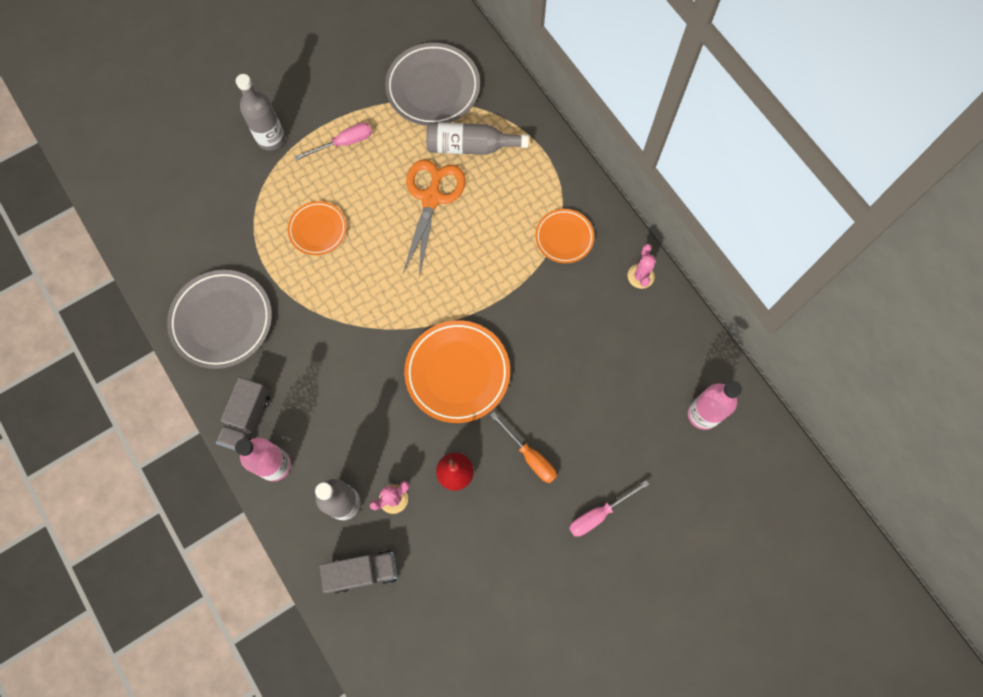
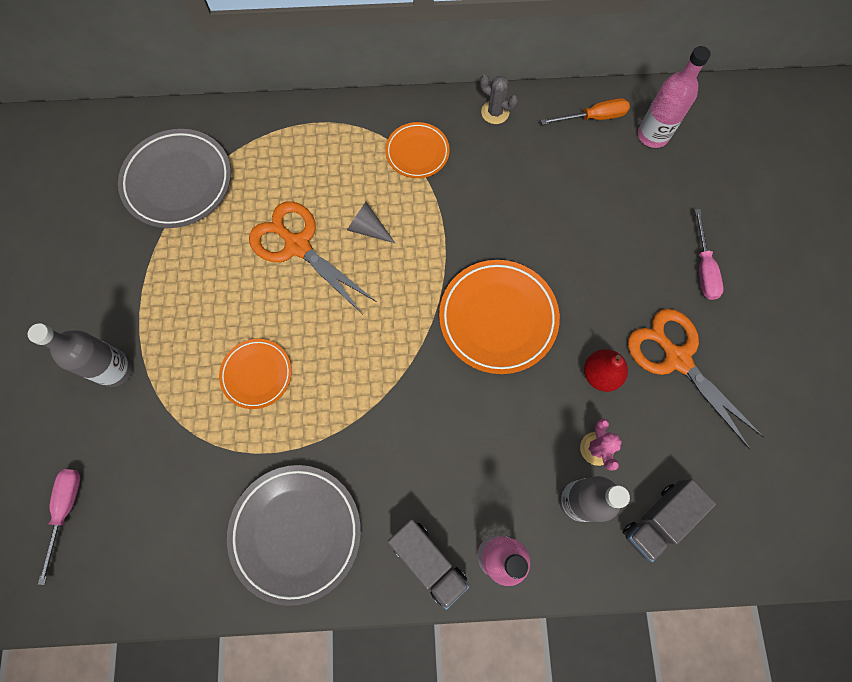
camera: 60 degrees left, 0 degrees up
(344, 143) = (176, 298): pink screwdriver -> pink screwdriver (66, 511)
(362, 572) = (658, 520): grey truck -> grey truck turned 150 degrees counterclockwise
(470, 146) = (267, 182): grey bottle -> none
(475, 238) = (368, 228): none -> grey cone
(503, 528) = (677, 358): none -> orange scissors
(529, 456) = (617, 297): orange screwdriver -> orange screwdriver (593, 118)
(640, 276) = (495, 112): pink cactus -> grey cactus

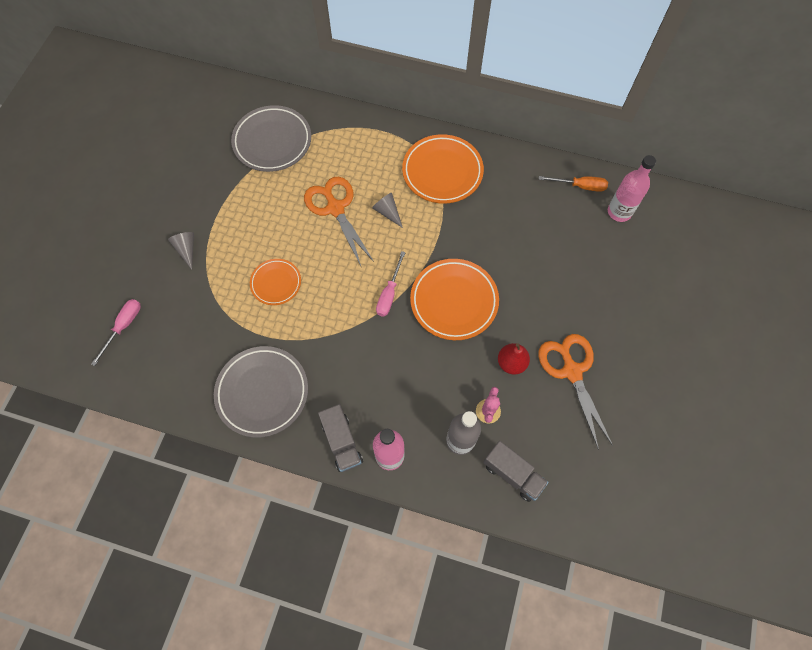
camera: 20 degrees right, 5 degrees down
(115, 369) = (186, 249): grey bottle -> grey cone
(417, 153) = (442, 172): orange plate -> orange plate, size x1.70
(495, 112) = (509, 161): grey cactus -> none
(658, 520) = (512, 474): grey truck -> grey truck turned 120 degrees counterclockwise
(703, 268) = (618, 316): pink screwdriver -> pink screwdriver (389, 293)

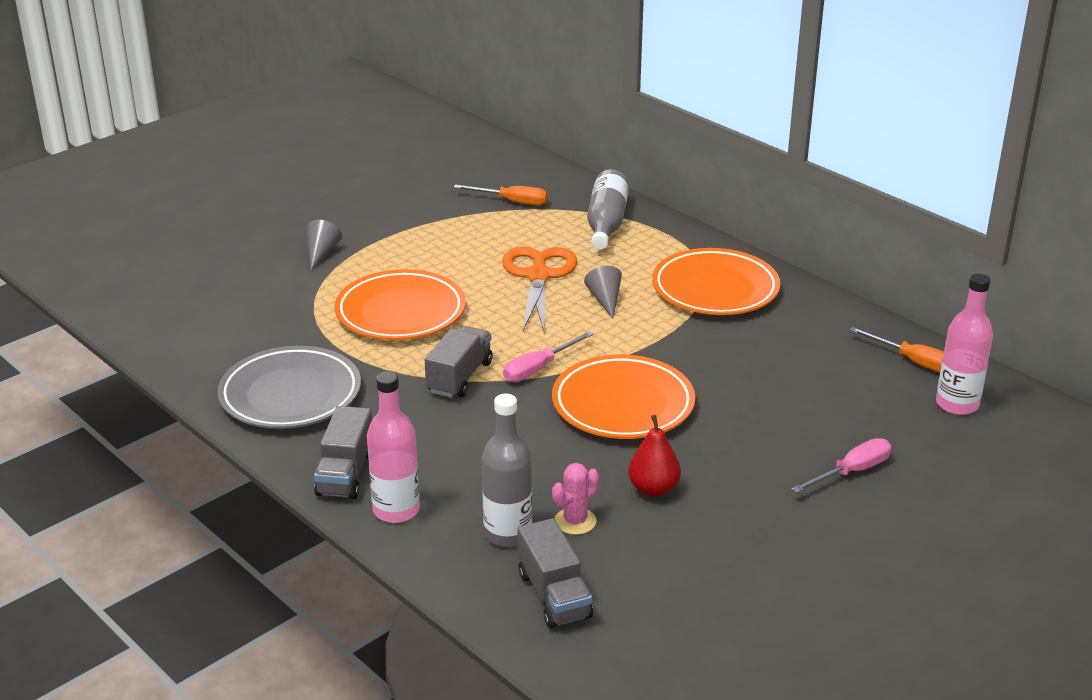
camera: 30 degrees right, 35 degrees down
(123, 327) = (187, 288): pink screwdriver -> pink screwdriver (851, 472)
(272, 142) = (512, 202): grey plate -> orange screwdriver
(276, 283) = (400, 312): orange plate -> orange plate, size x1.70
(343, 137) = (606, 223): none -> grey bottle
(350, 325) = (459, 377): none -> grey truck
(572, 371) = (740, 530): orange scissors -> none

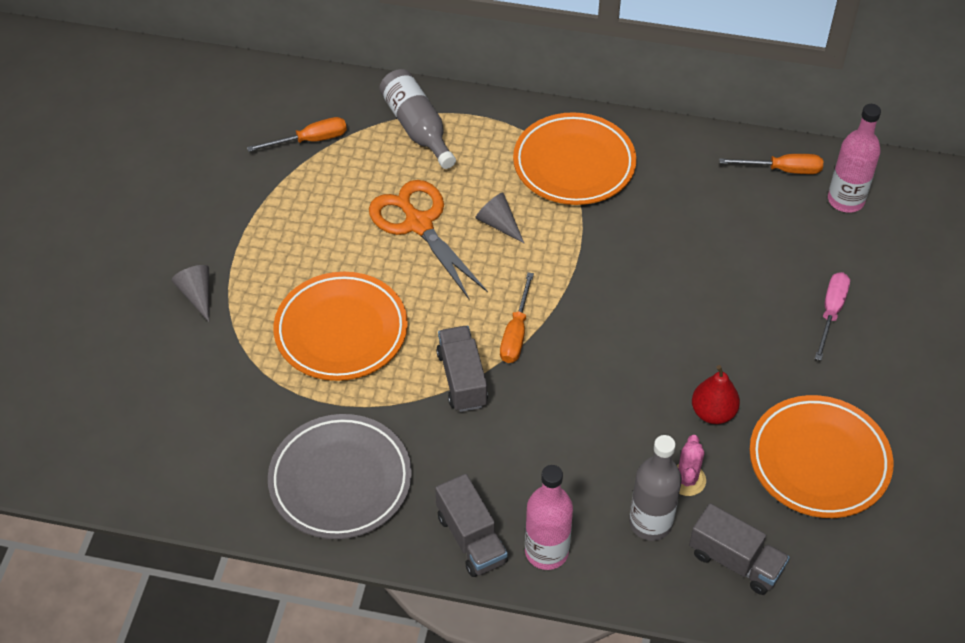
camera: 35 degrees left, 20 degrees up
(539, 368) = (516, 333): pink screwdriver -> orange screwdriver
(623, 404) = (615, 336): orange plate -> orange plate (819, 461)

